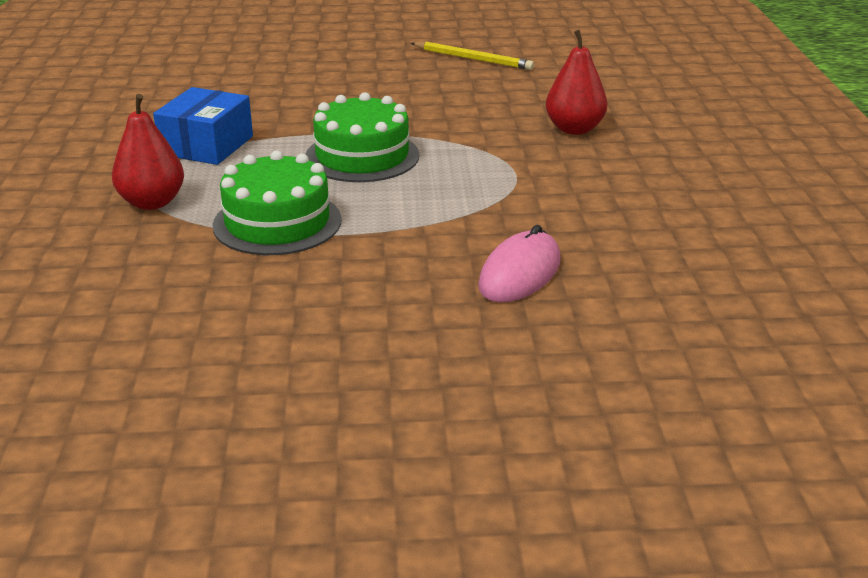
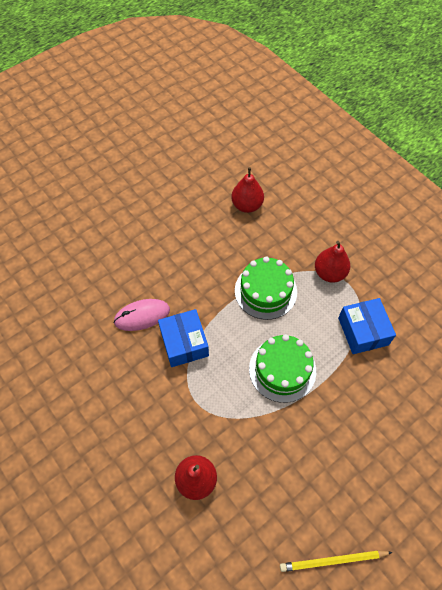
camera: 145 degrees right, 30 degrees up
(134, 335) = (247, 205): none -> red pear
(476, 222) = (184, 343): none -> blue box
(520, 273) = (142, 316): pink mouse -> pink mouse turned 75 degrees clockwise

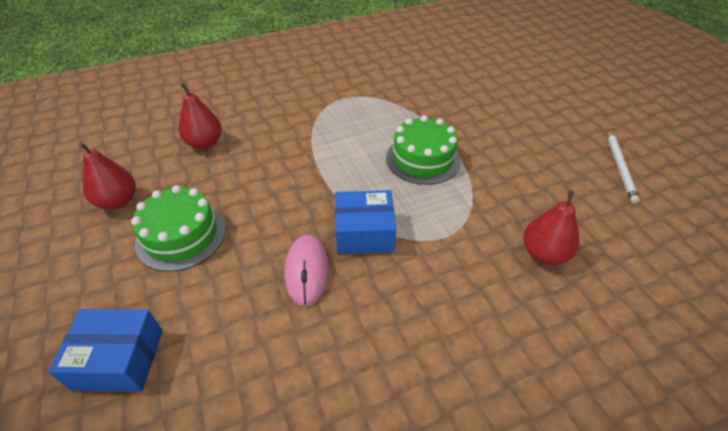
camera: 75 degrees left, 15 degrees down
(265, 291) = (325, 152): green cake -> green cake (181, 235)
(329, 273) = (326, 106): red pear -> red pear (118, 201)
(333, 561) = (620, 167): yellow pencil -> white pencil
(363, 331) = (397, 101): blue box -> blue box (119, 359)

